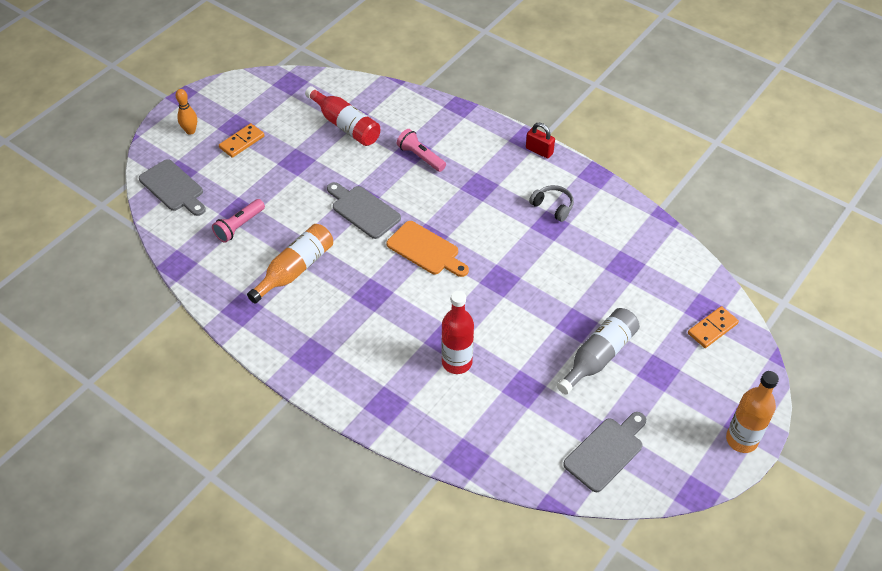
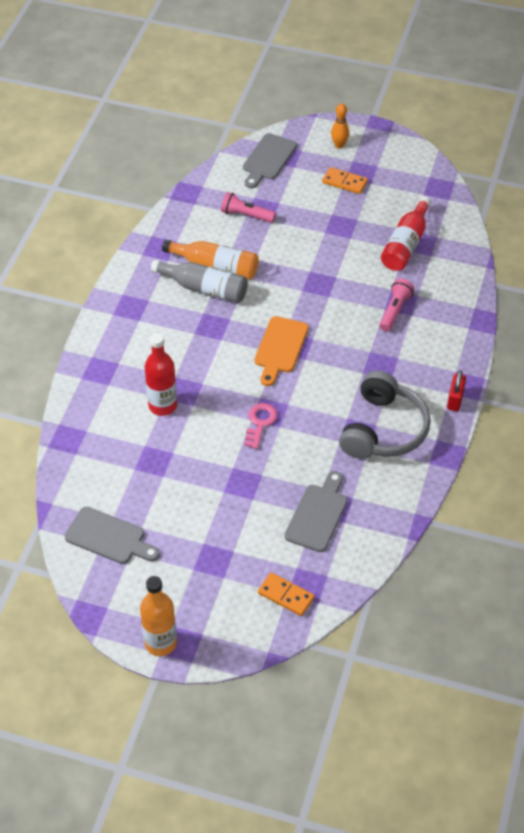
camera: 70 degrees right, 0 degrees up
(363, 210) = (305, 290): grey cutting board -> grey cutting board (317, 514)
(510, 291) = (260, 423): none -> pink key
(553, 206) = (383, 429): grey headphones -> grey headphones, size x2.10
(598, 356) = (212, 508): grey bottle -> grey bottle (204, 288)

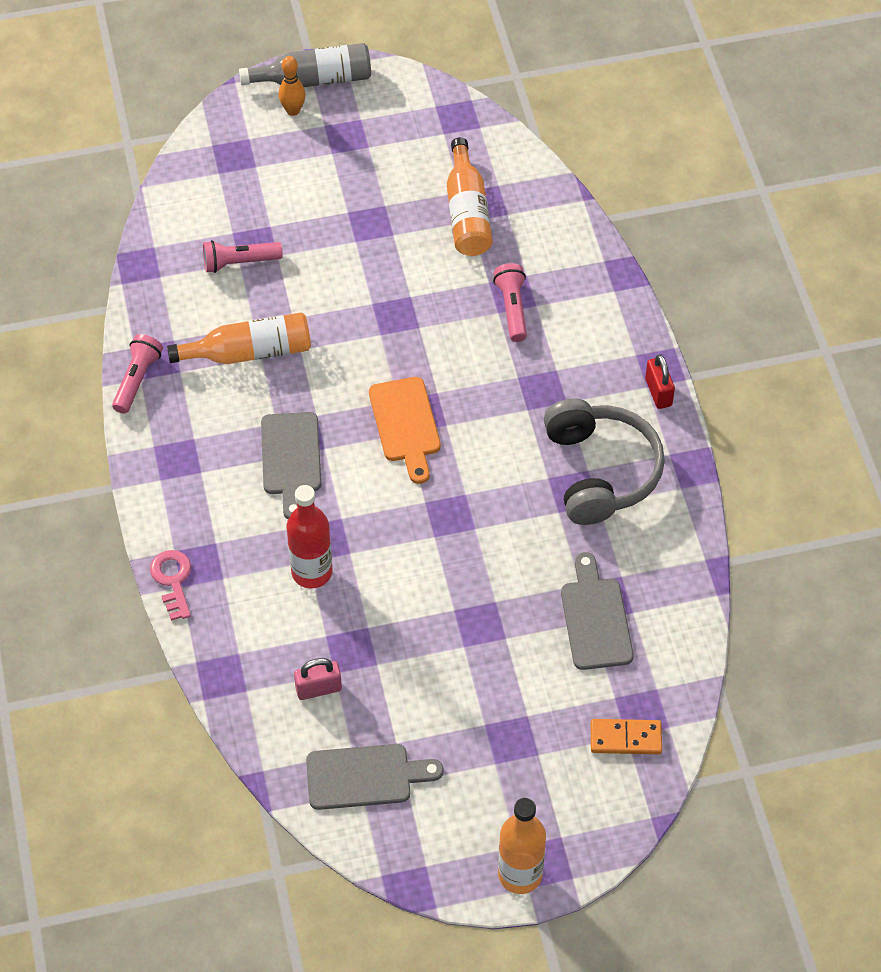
camera: 30 degrees left, 5 degrees up
(118, 473) = (318, 689): none -> pink padlock
(140, 254) = (137, 380): none -> pink flashlight
(204, 288) = (255, 389): grey bottle -> grey bottle (314, 80)
(260, 423) = (448, 535): pink key -> pink key (173, 580)
(268, 159) = (214, 170): grey cutting board -> grey cutting board (291, 459)
(344, 182) = (334, 160): orange domino -> none
(406, 244) = (467, 212): red bottle -> orange bottle

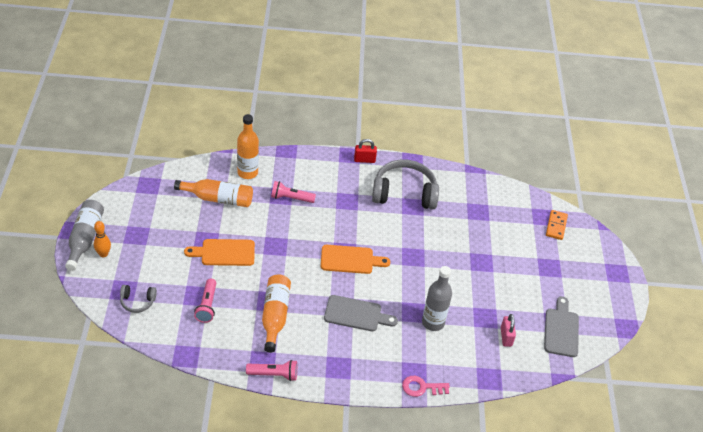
camera: 80 degrees left, 10 degrees down
(137, 380) = (274, 375): pink flashlight -> pink flashlight turned 150 degrees clockwise
(217, 179) = (137, 302): none -> grey headphones
(312, 572) = (433, 322): red bottle -> grey bottle
(353, 253) = (224, 253): none -> orange cutting board
(520, 874) = (622, 283): orange bottle -> orange bottle (247, 173)
(595, 618) = (488, 218): grey cutting board -> none

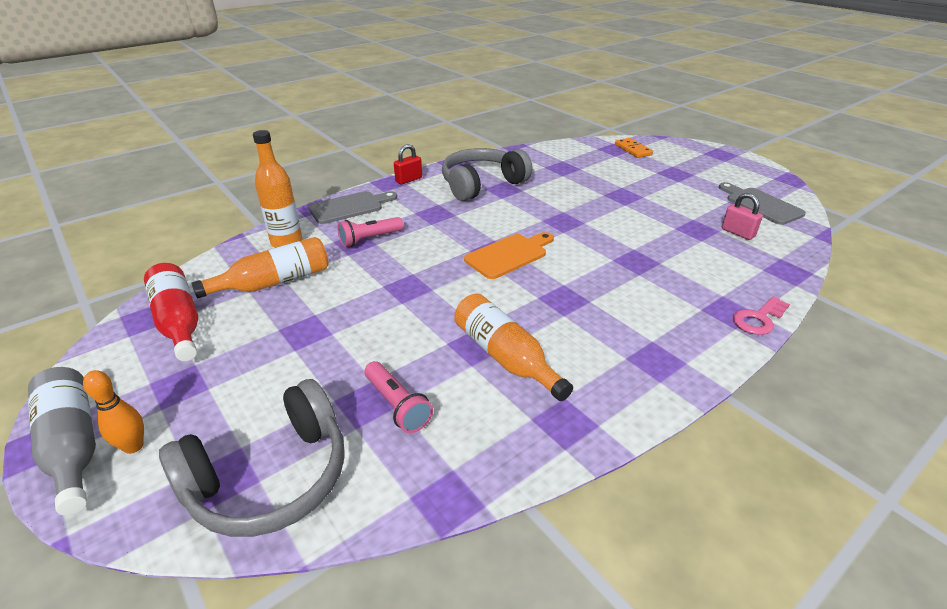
camera: 35 degrees left, 10 degrees down
(137, 302) = (270, 478): grey headphones -> grey headphones, size x2.10
(160, 197) = (179, 321): none -> red bottle
(224, 253) = (348, 330): orange cutting board -> none
(274, 375) = (602, 427): pink flashlight -> none
(356, 314) = (589, 296): grey cutting board -> grey cutting board (349, 207)
(433, 322) = (667, 259): grey bottle -> none

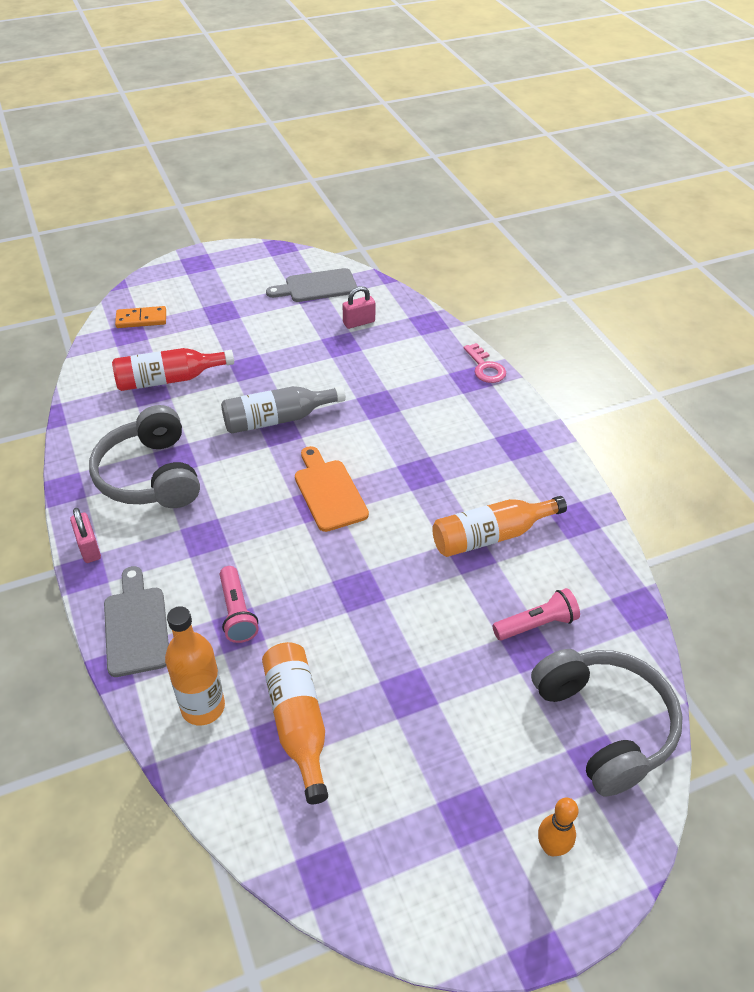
camera: 75 degrees left, 10 degrees up
(73, 445) = (541, 910): grey bottle -> grey bottle (277, 419)
(179, 321) = (349, 830): red bottle -> red bottle (169, 379)
(408, 180) = (89, 548): red padlock -> pink padlock

